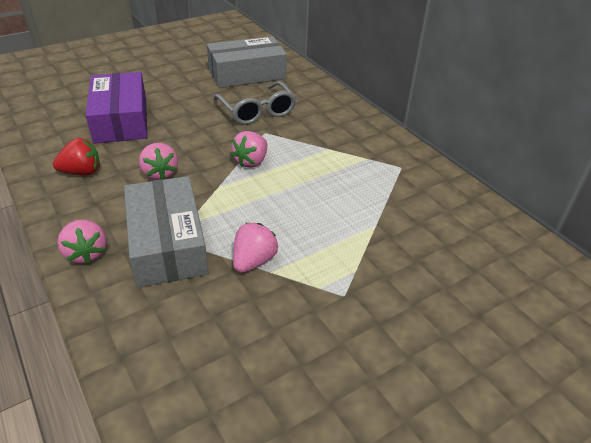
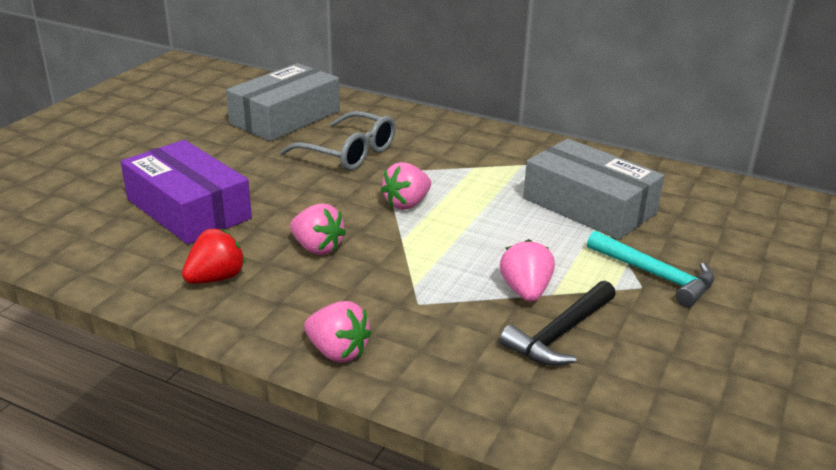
camera: 30 degrees left, 10 degrees down
(167, 243) = (416, 309): grey box -> grey box (589, 206)
(237, 307) = (560, 334): none -> black hammer
(251, 161) = (407, 204): pink strawberry -> pink strawberry turned 45 degrees clockwise
(366, 291) = (656, 275): none -> turquoise hammer

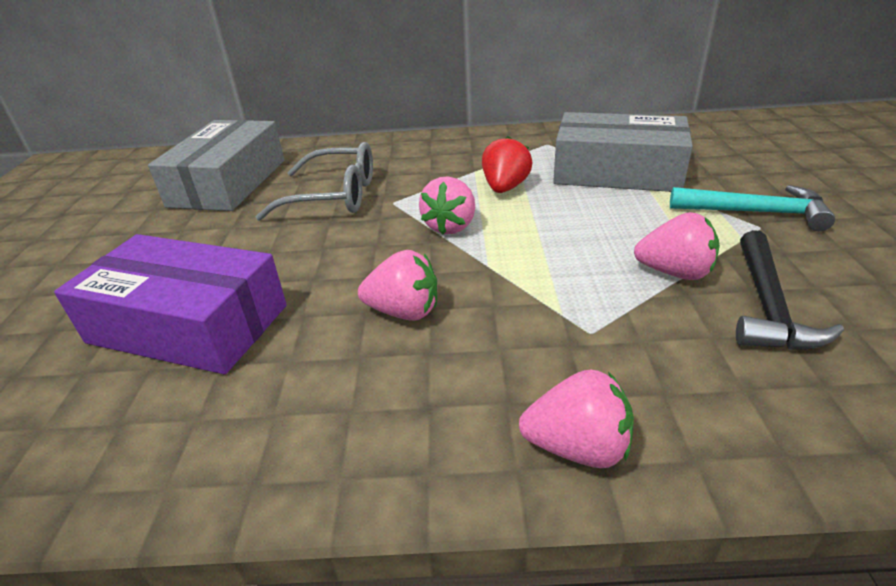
camera: 25 degrees left, 5 degrees up
(216, 278) = (308, 408): red strawberry -> red strawberry (505, 188)
(525, 291) = (674, 272): pink strawberry -> pink strawberry turned 135 degrees clockwise

